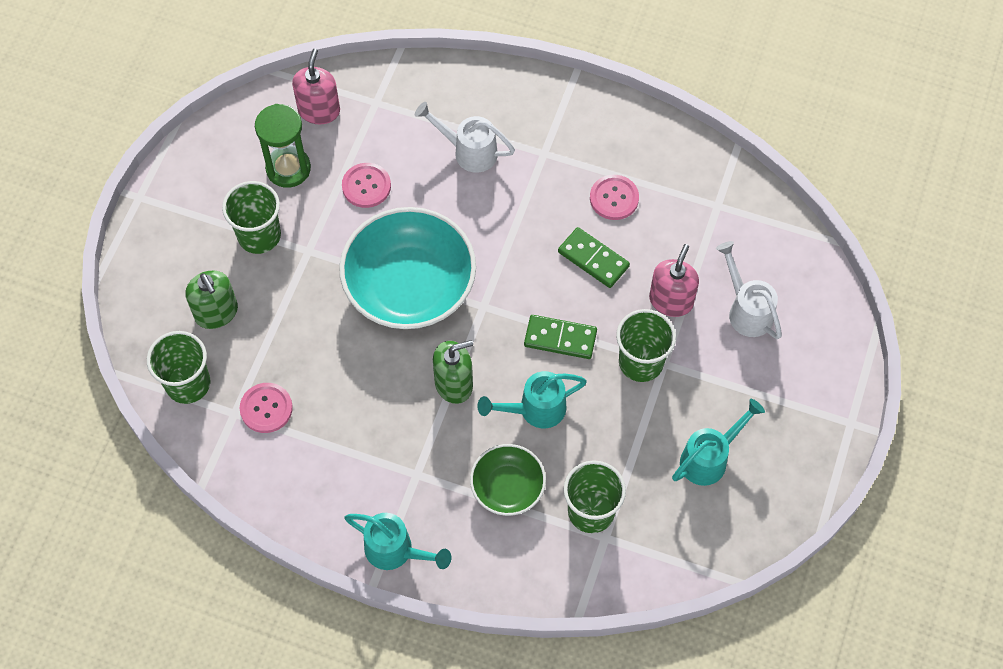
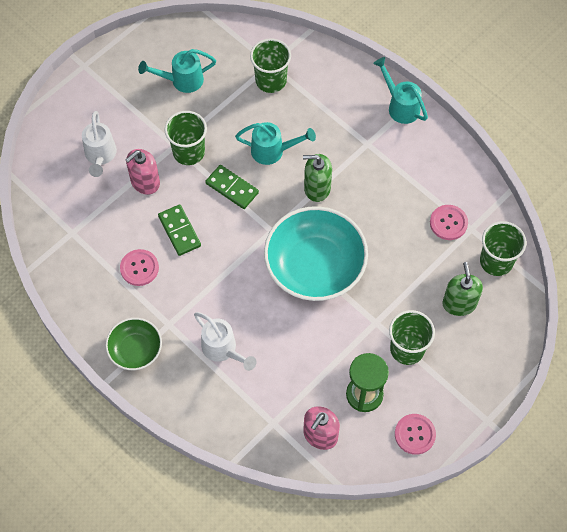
camera: 155 degrees left, 0 degrees up
(366, 186) = (312, 354): pink button -> pink button (415, 434)
(507, 487) = (314, 114): green bowl -> green bowl (135, 349)

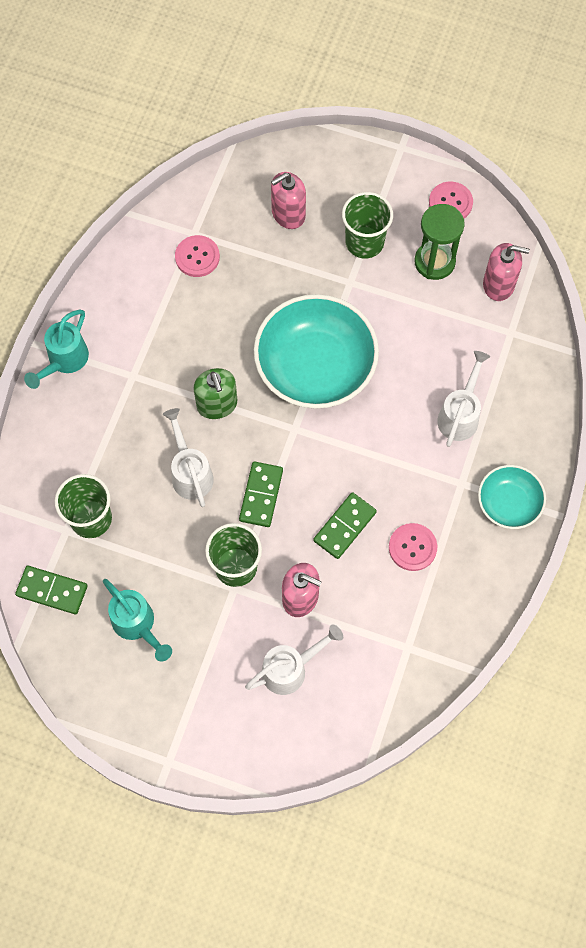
camera: 115 degrees left, 5 degrees up
(135, 349) = (508, 503): green bowl -> turquoise bowl
(232, 42) = (52, 590): none -> green domino
(273, 151) = (190, 473): turquoise watering can -> white watering can
(459, 303) = (288, 214): green soap dispenser -> pink soap dispenser
(496, 261) = (221, 197): green cup -> none

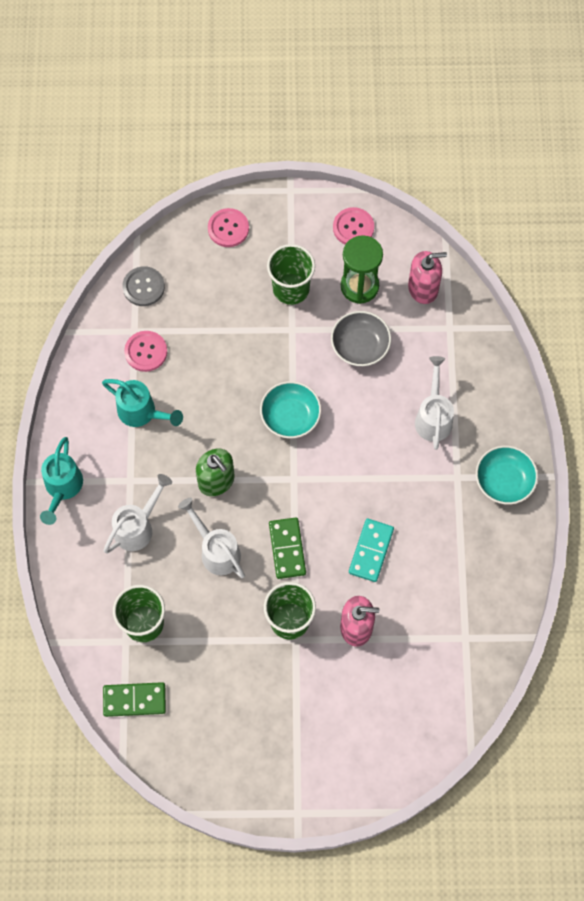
camera: 20 degrees left, 0 degrees up
(137, 625) = (222, 703): turquoise watering can -> turquoise watering can (142, 412)
(219, 194) = (143, 287): none -> grey button
(288, 214) = (212, 285): pink soap dispenser -> none
(290, 669) = (372, 693): white watering can -> white watering can (138, 527)
(315, 366) = (290, 416): turquoise bowl -> turquoise bowl, size x0.53
(344, 526) = (371, 551): green domino -> turquoise domino
(412, 320) = (360, 345): none -> grey bowl
(412, 547) = (436, 549): pink button -> pink button (228, 228)

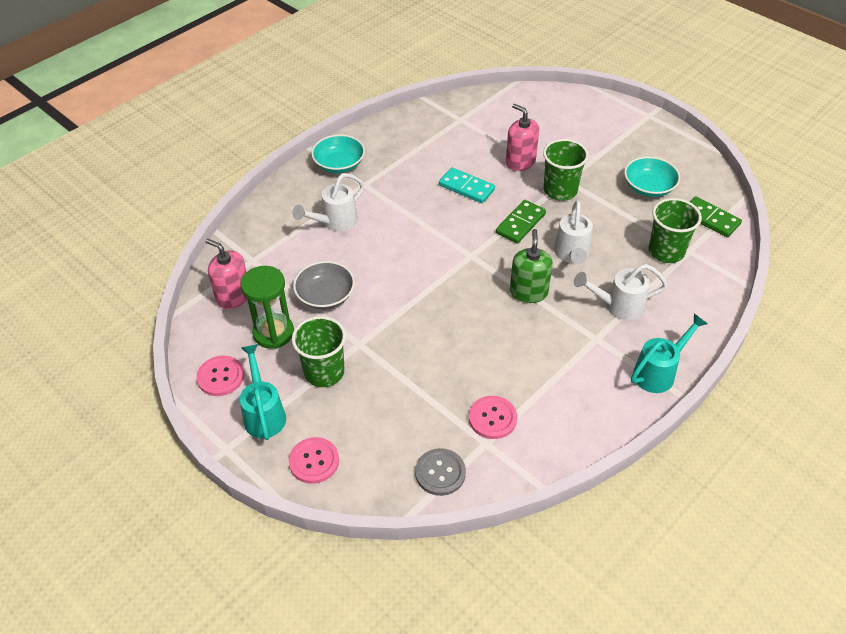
camera: 135 degrees left, 20 degrees down
(142, 412) = (541, 376): turquoise watering can -> turquoise watering can (263, 413)
(290, 416) = (429, 291): turquoise bowl -> turquoise bowl (649, 187)
(371, 551) = (466, 187): turquoise domino -> turquoise domino turned 60 degrees clockwise

